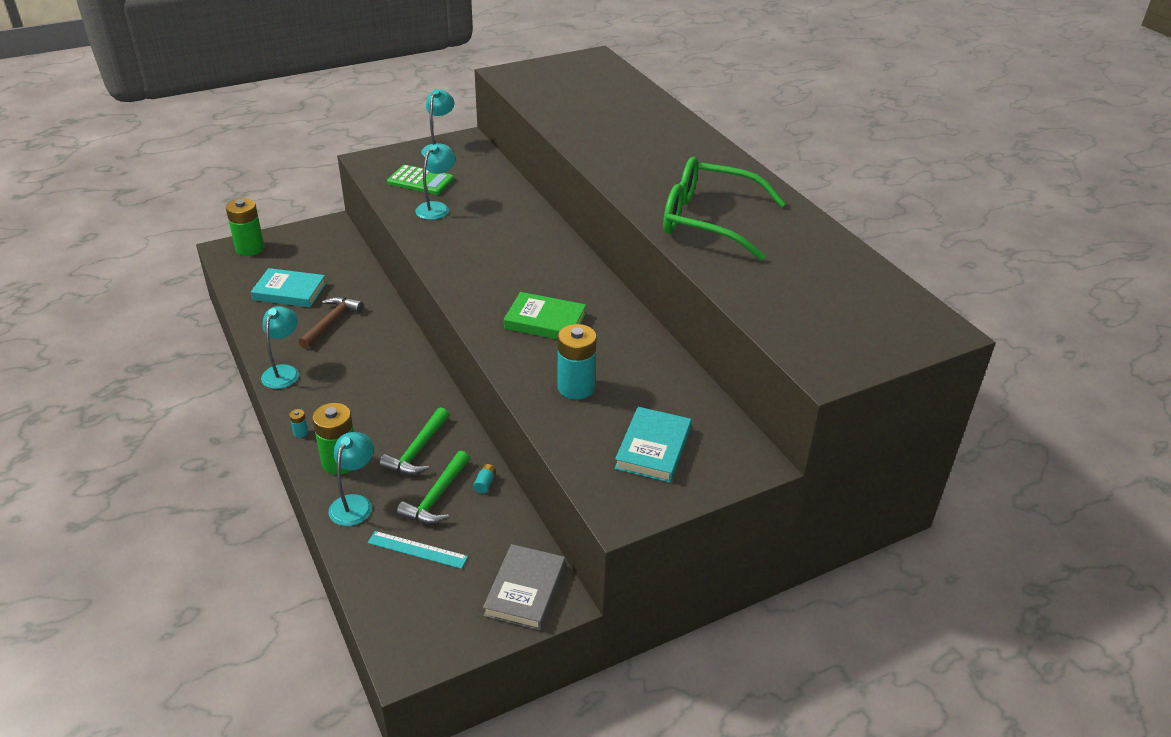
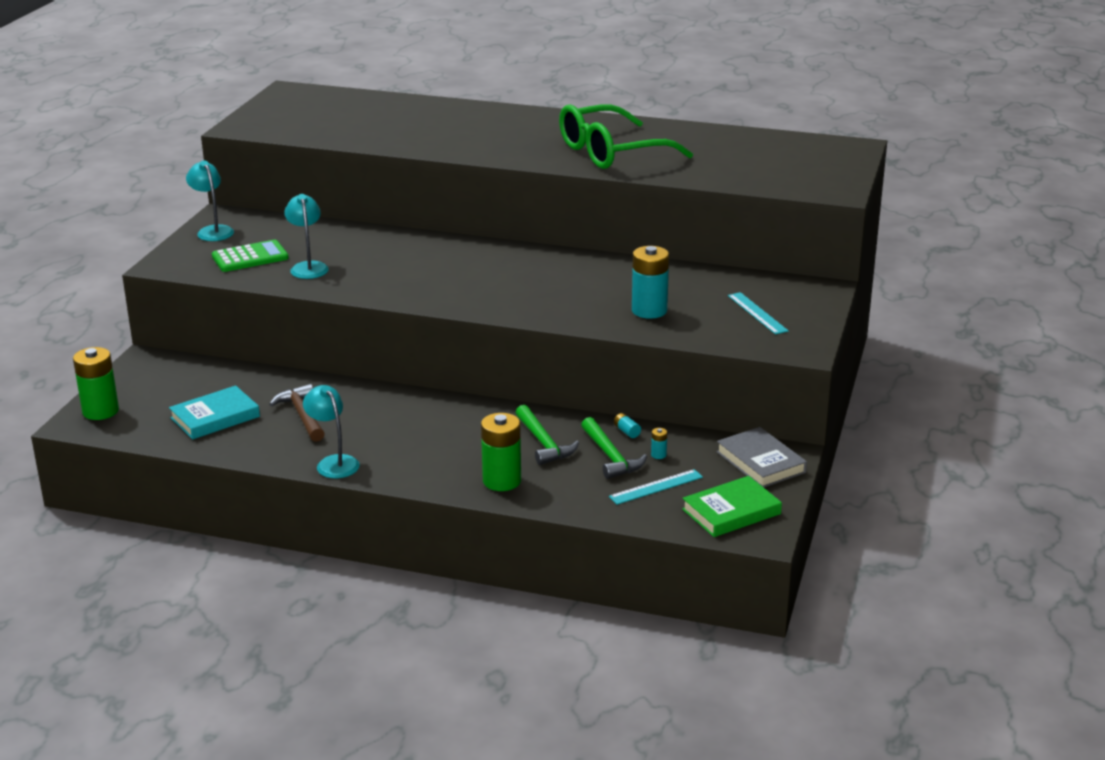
camera: 45 degrees left, 10 degrees down
(300, 432) = (433, 484): turquoise battery -> turquoise battery (658, 455)
(354, 503) = (562, 493): turquoise lamp -> none
(545, 321) = (551, 289): green book -> green book (731, 511)
(653, 448) = (757, 313): turquoise book -> turquoise ruler

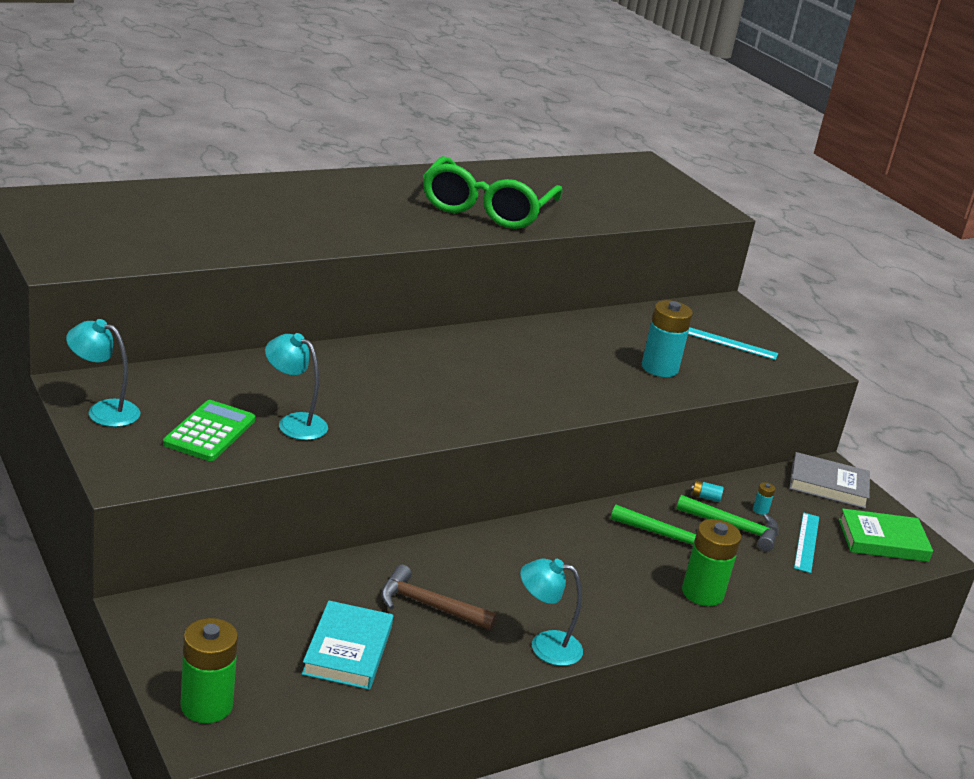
camera: 50 degrees left, 0 degrees up
(731, 511) = (883, 540): green book -> green book turned 75 degrees clockwise

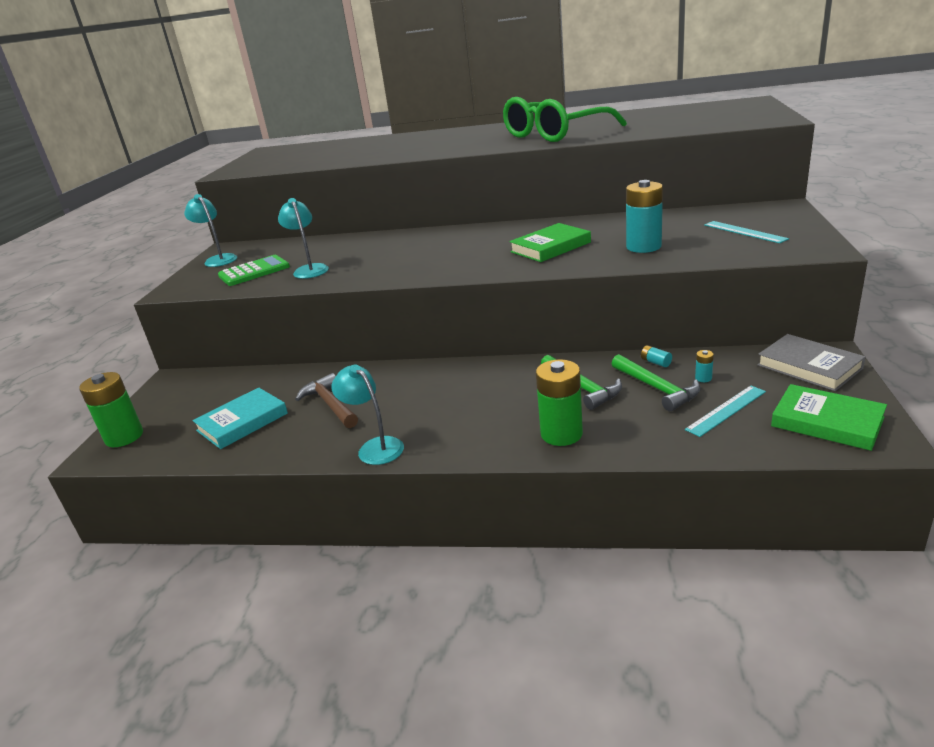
camera: 45 degrees right, 0 degrees up
(563, 371) = (550, 247): none -> green book

